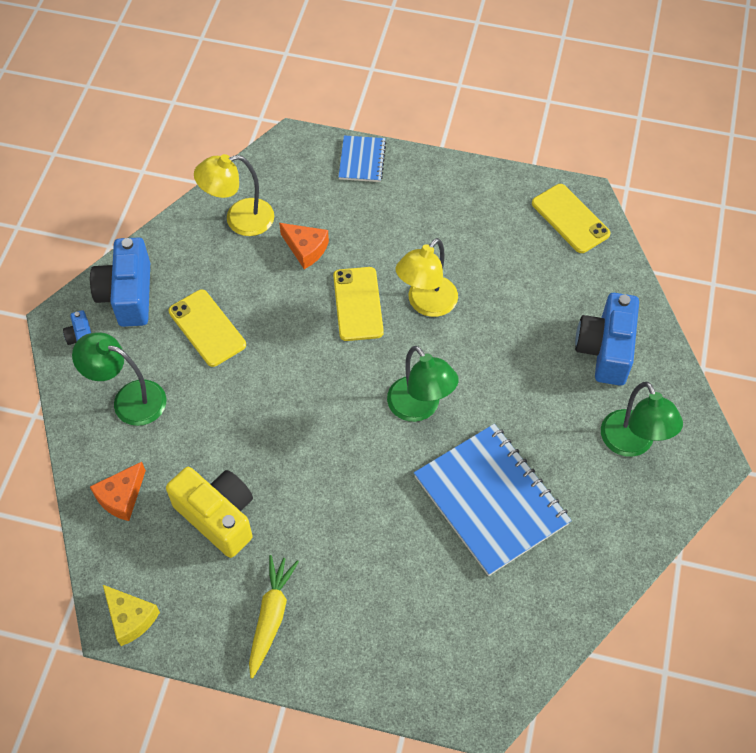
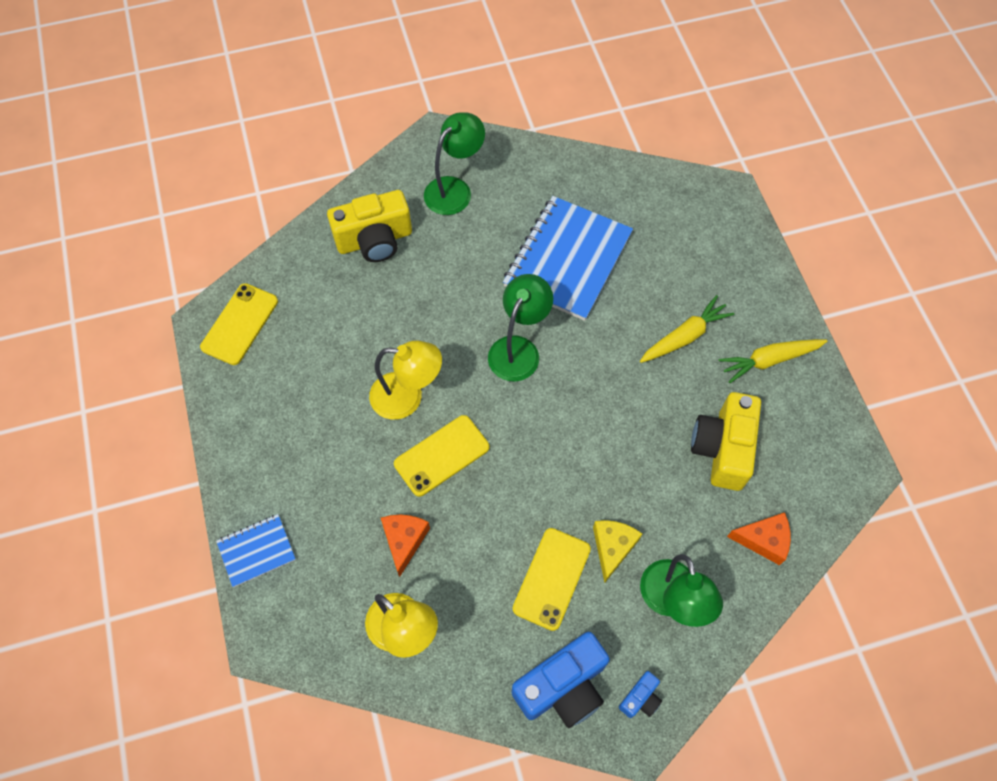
camera: 120 degrees left, 5 degrees up
(130, 618) = (849, 461): yellow cheese -> yellow cheese (612, 547)
(344, 555) = (684, 336): none -> yellow carrot
(605, 350) = (374, 240): blue camera -> yellow camera

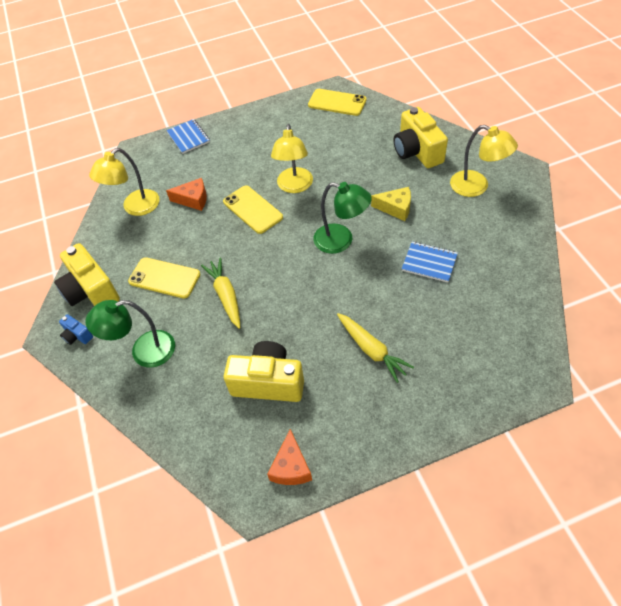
camera: 90 degrees right, 10 degrees down
(454, 189) = (476, 187): green lamp -> yellow lamp
(563, 686) = (91, 291): blue camera -> yellow camera
(567, 260) = (429, 263): blue notebook -> blue notebook, size x0.50
(612, 547) = (185, 311): yellow cheese -> yellow cheese (395, 208)
(763, 540) = (189, 415): orange cheese -> orange cheese (291, 467)
(769, 360) = (358, 419): yellow carrot -> yellow carrot (226, 296)

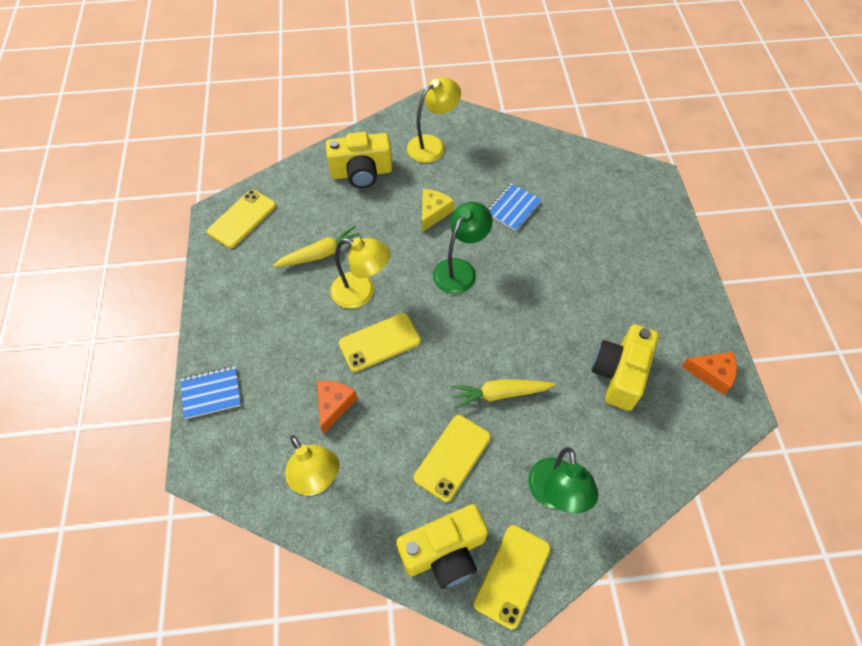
camera: 80 degrees left, 5 degrees up
(77, 335) = (512, 575): blue camera -> yellow phone
(371, 350) = (600, 280): yellow carrot -> yellow carrot (321, 254)

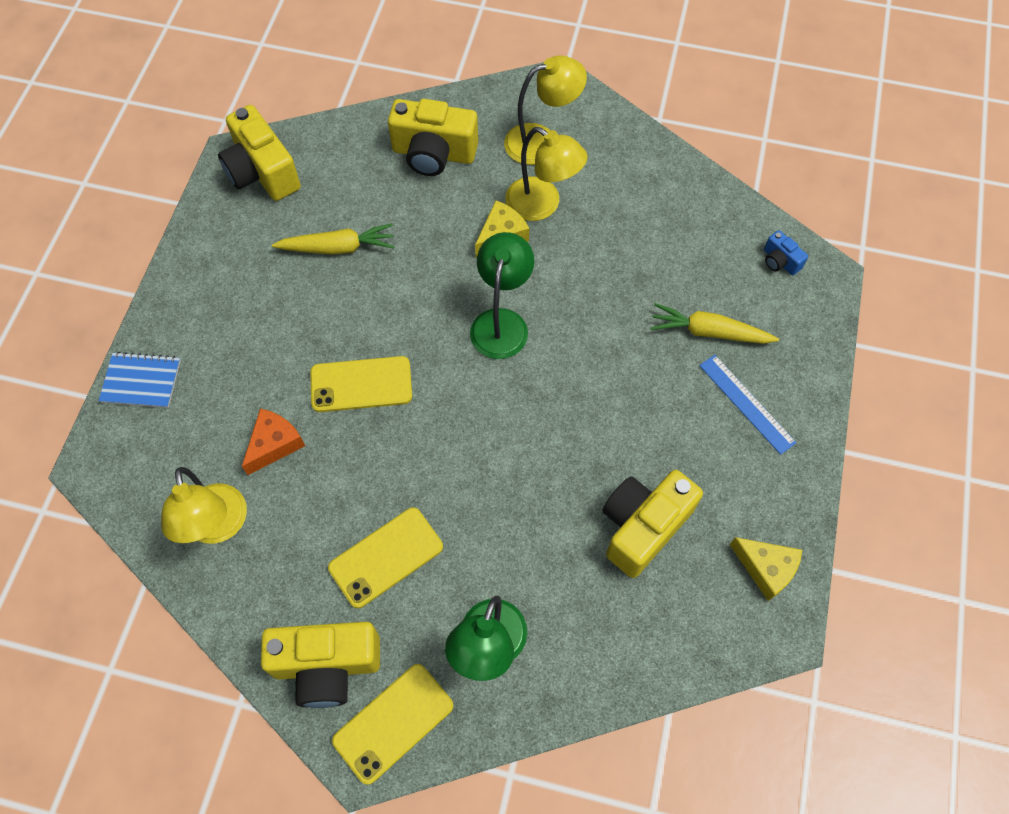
camera: 20 degrees right, 5 degrees up
(242, 219) = (262, 172): yellow phone -> yellow camera
(361, 293) = (366, 314): yellow lamp -> yellow lamp (542, 205)
(460, 269) = (501, 322): green lamp -> green lamp turned 45 degrees counterclockwise
(499, 394) = (478, 499): yellow carrot -> yellow carrot (709, 332)
(513, 208) = (608, 261): blue notebook -> none
(623, 176) = (780, 261): none -> blue camera
(646, 271) = (746, 403): none -> blue ruler
(712, 374) = (766, 568): orange cheese -> yellow cheese

